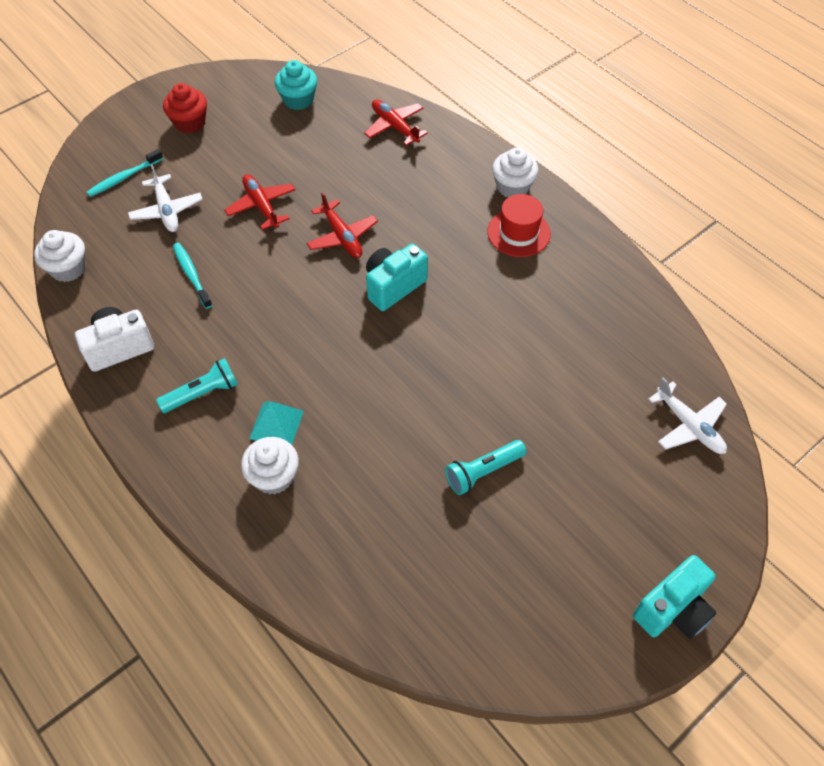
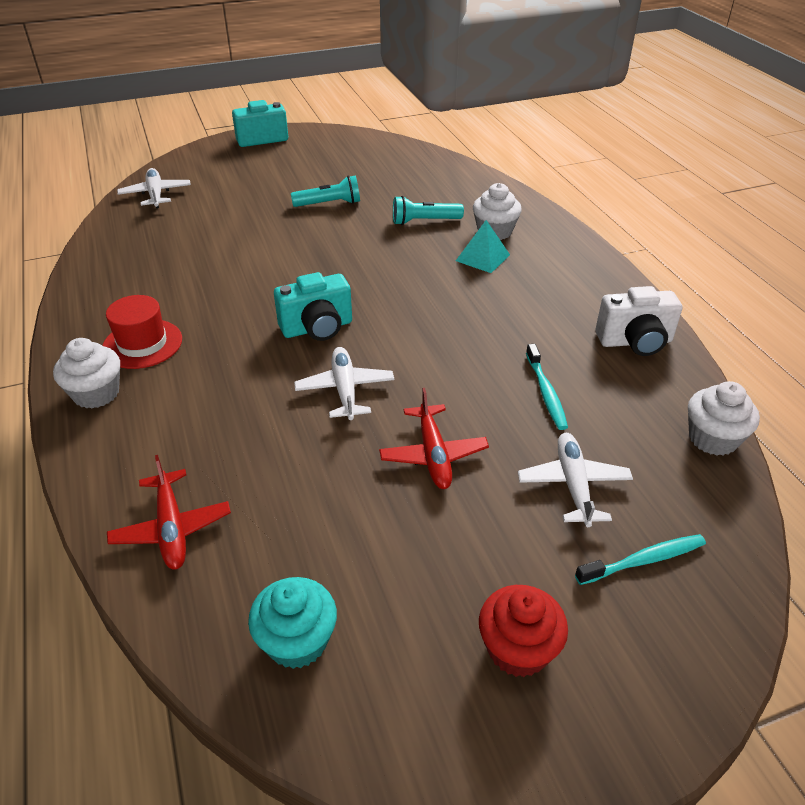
camera: 160 degrees left, 15 degrees down
(203, 393) = (547, 290): turquoise flashlight -> turquoise flashlight (424, 221)
(342, 236) = (345, 389): red plane -> white plane

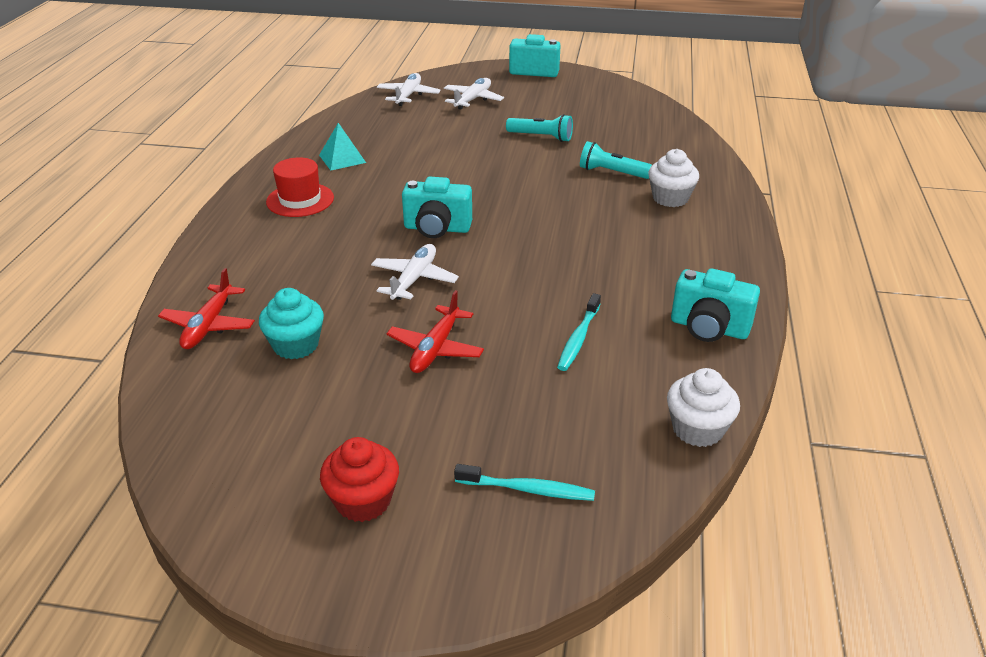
camera: 30 degrees right, 5 degrees down
(96, 393) = (240, 223): white cupcake -> none
(297, 641) = (220, 426): turquoise cupcake -> turquoise cupcake (296, 345)
(483, 257) = (635, 216): turquoise pyramid -> turquoise pyramid (342, 159)
(573, 484) = (527, 413): white plane -> white plane (473, 99)
(635, 342) = (709, 328): white camera -> turquoise camera

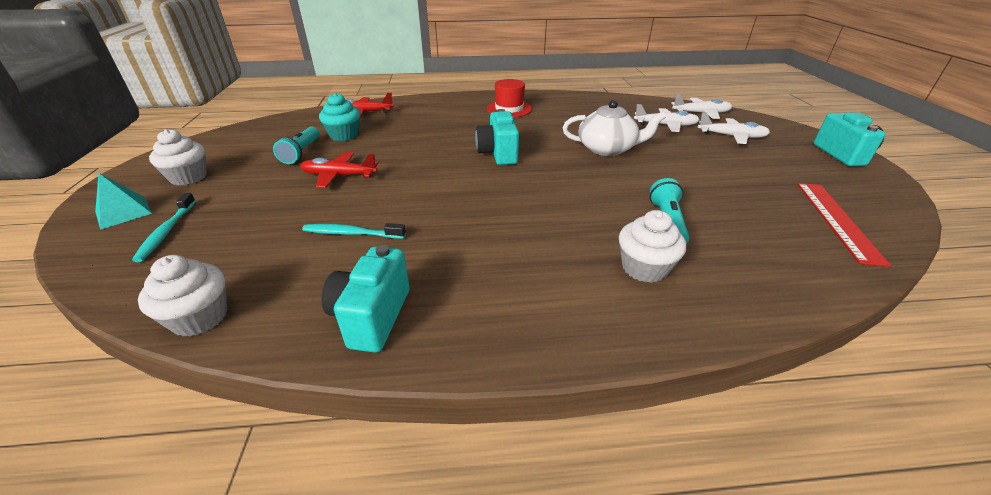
camera: 75 degrees right, 0 degrees up
(342, 159) = (574, 110): turquoise pyramid -> turquoise pyramid (123, 212)
(363, 501) = (189, 177): red cupcake -> white cupcake
(414, 279) = (425, 156): white plane -> white plane (665, 125)
(462, 164) = (607, 149): none -> white teapot
(541, 137) = (699, 175): turquoise flashlight -> turquoise flashlight (301, 153)
(629, 111) = (837, 220): none -> red ruler

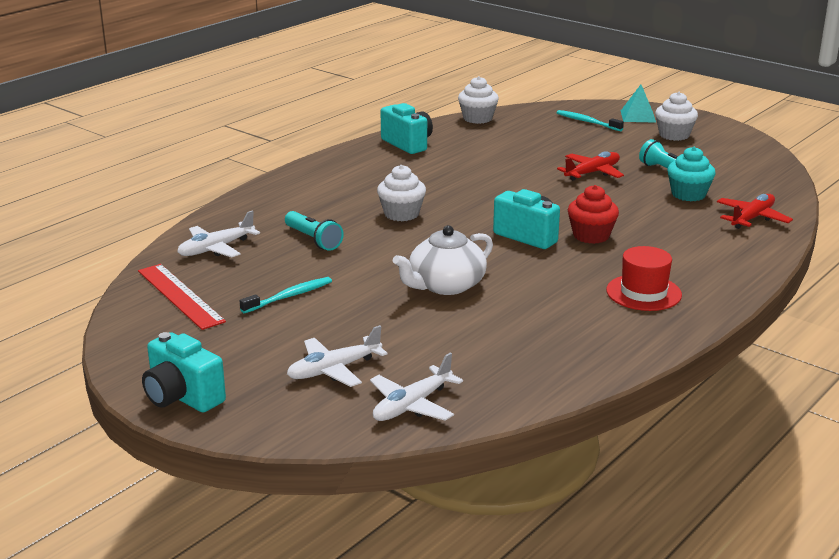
camera: 135 degrees right, 10 degrees down
(352, 233) = (495, 157): turquoise toothbrush -> turquoise toothbrush (289, 296)
(463, 139) = (591, 236): none -> red cupcake
(644, 268) = (301, 209): white cupcake -> white cupcake (401, 214)
(665, 125) = (430, 353): white plane -> white plane (216, 248)

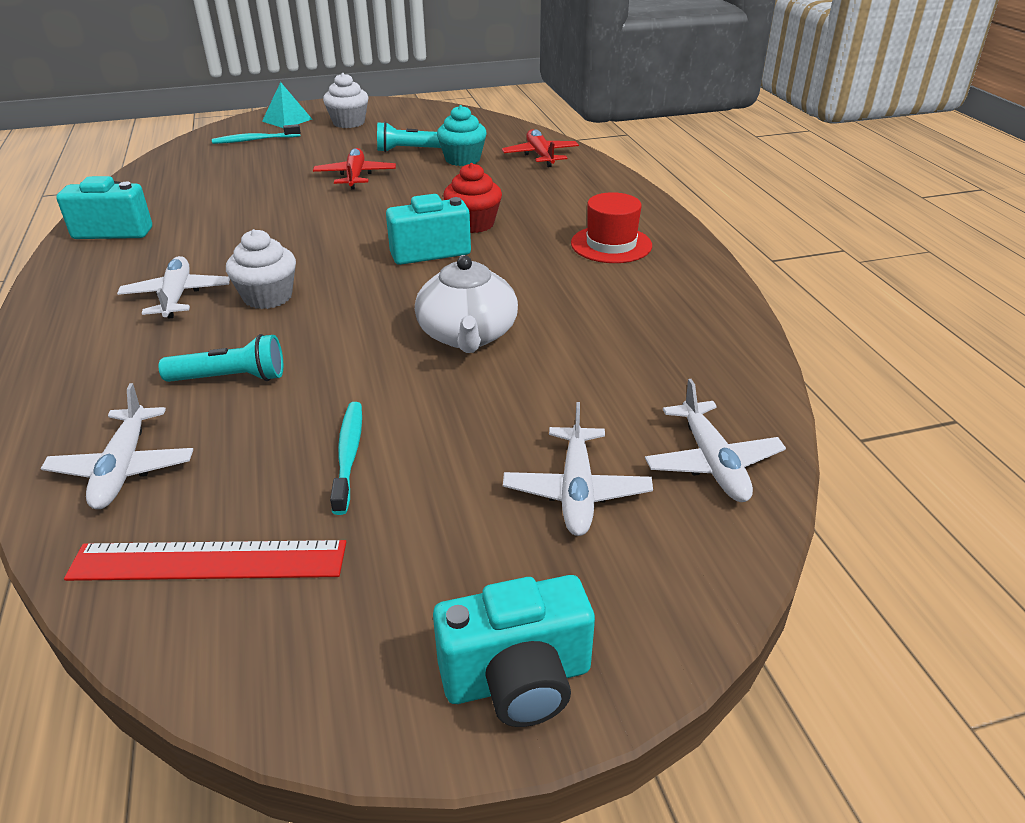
camera: 55 degrees left, 10 degrees up
(367, 191) = (177, 296): none -> white plane
(477, 118) = (140, 177): white cupcake -> none

